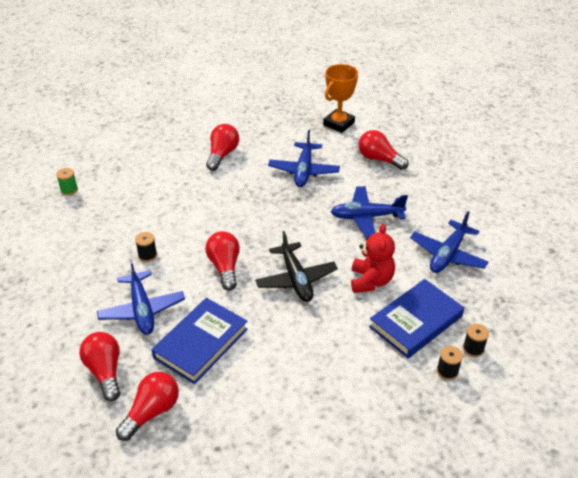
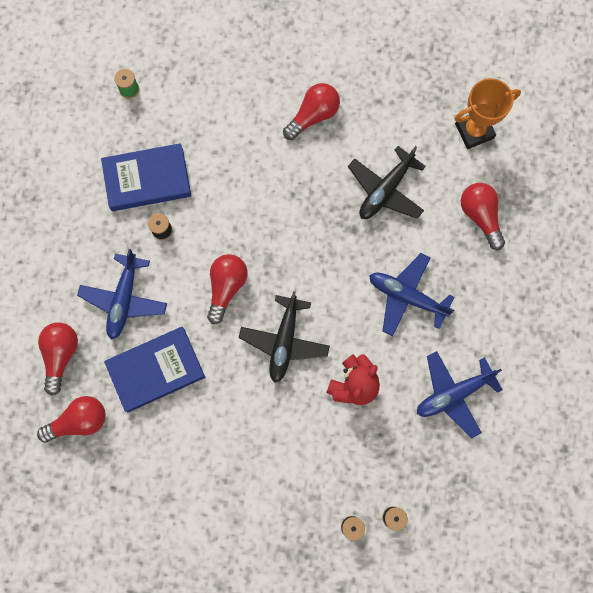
camera: 30 degrees right, 35 degrees up
(304, 171) = (385, 190): blue plane -> black plane
(416, 321) = (362, 457): blue book -> blue book (147, 179)

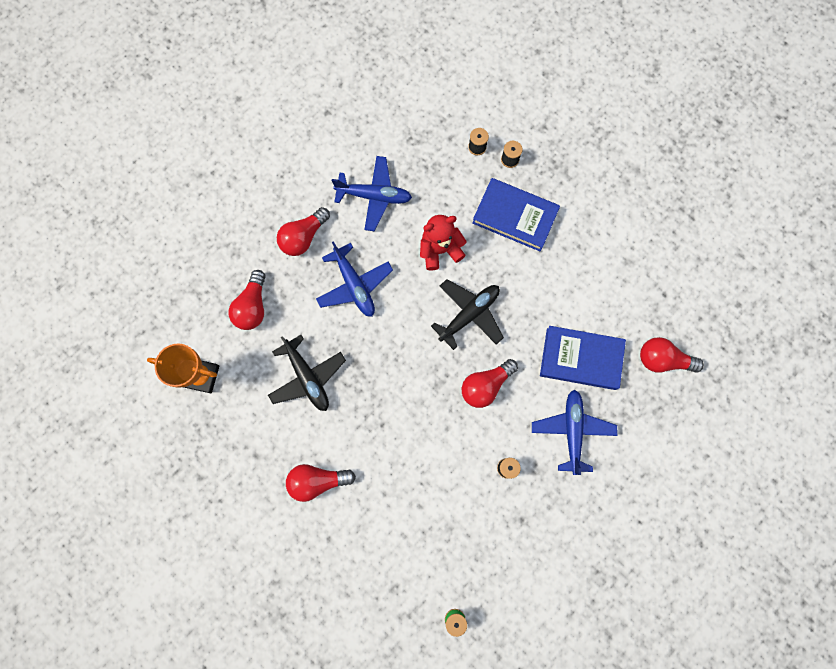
camera: 145 degrees left, 0 degrees up
(61, 355) = (649, 420): red light bulb -> red light bulb (303, 237)
(124, 299) = (572, 431): blue plane -> blue plane turned 45 degrees counterclockwise
(147, 179) = (491, 521): blue book -> blue book (515, 216)
(385, 190) = (307, 377): black plane -> black plane turned 75 degrees clockwise

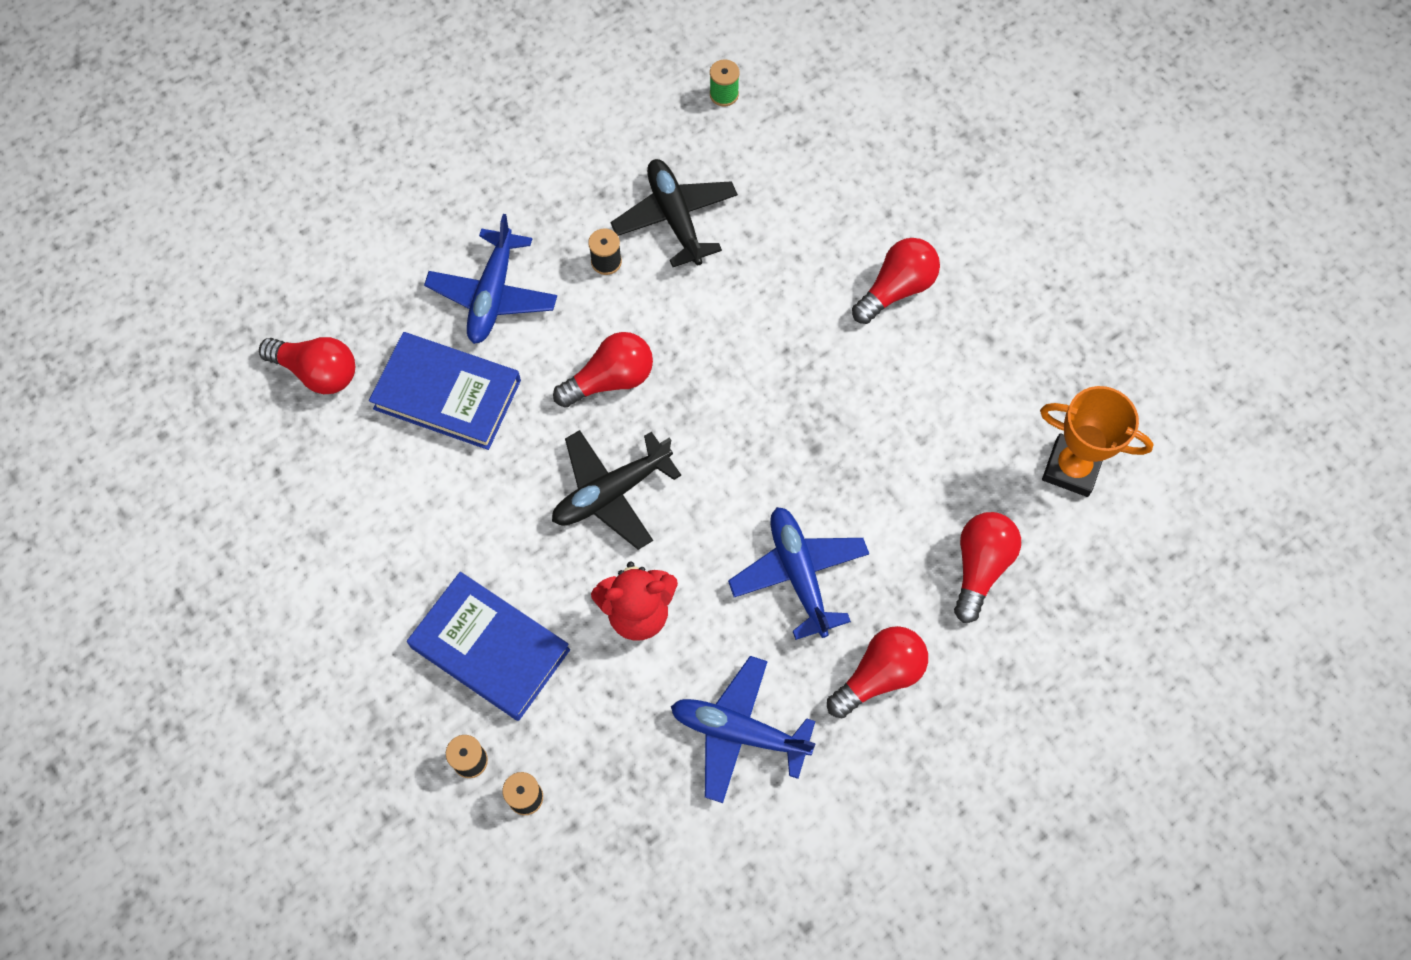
camera: 170 degrees left, 10 degrees down
(307, 377) = (896, 438): black plane -> black plane (675, 218)
(317, 481) = (896, 289): red light bulb -> red light bulb turned 45 degrees counterclockwise

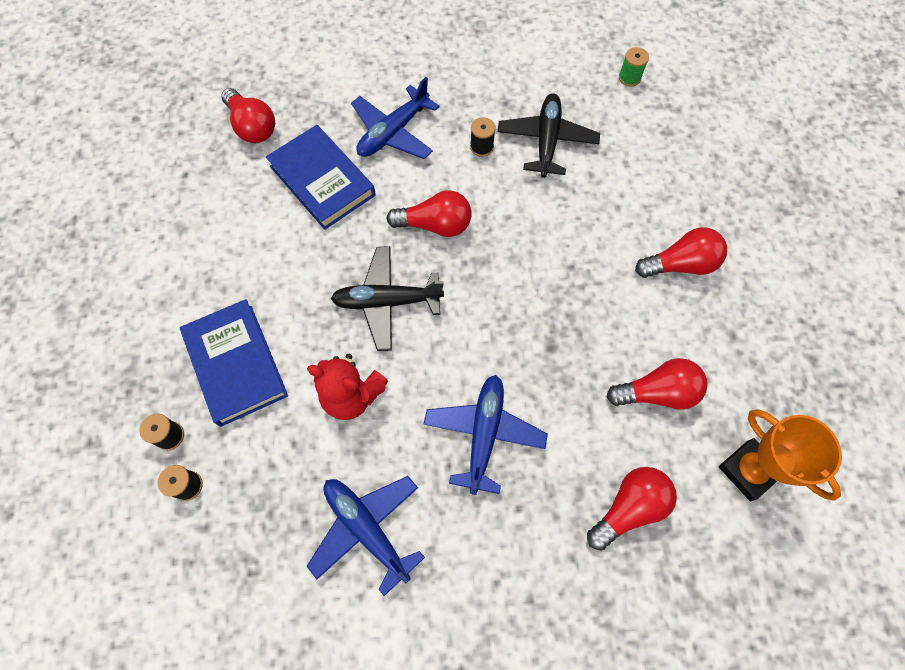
camera: 30 degrees right, 0 degrees up
(879, 676) = (499, 549): red light bulb -> red light bulb (657, 393)

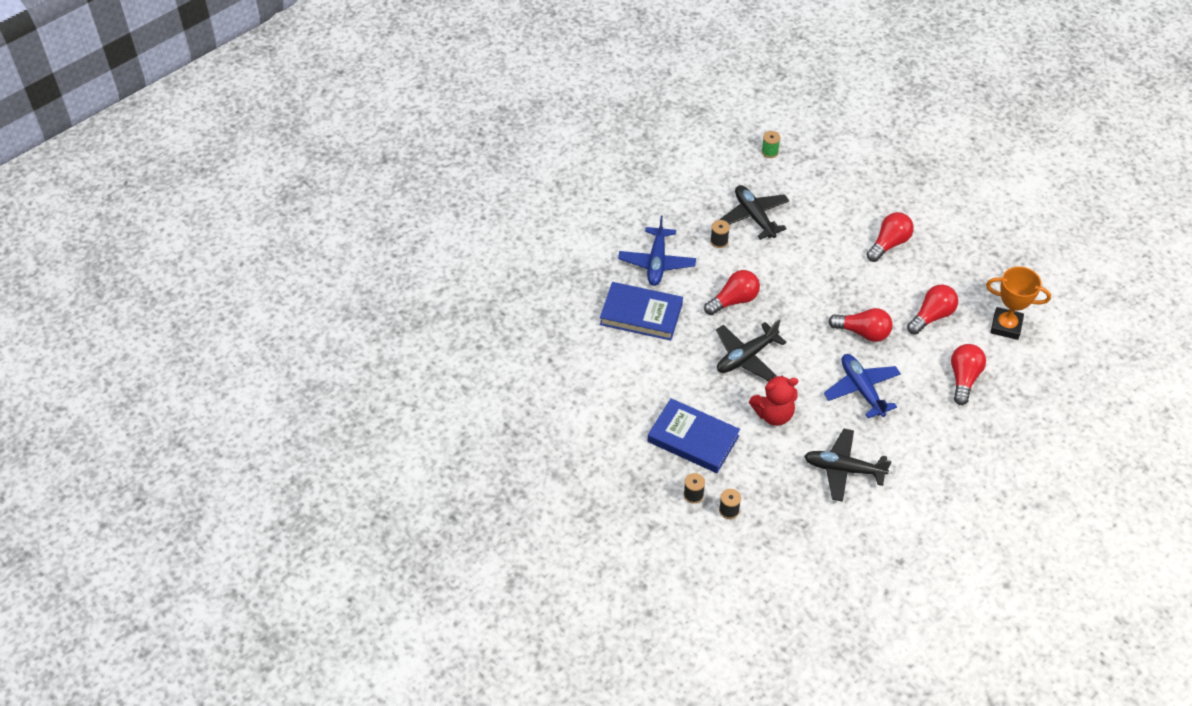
camera: 35 degrees left, 15 degrees down
(252, 126) = (563, 308): red light bulb -> red light bulb (863, 332)
(367, 529) = (843, 469): blue plane -> black plane

